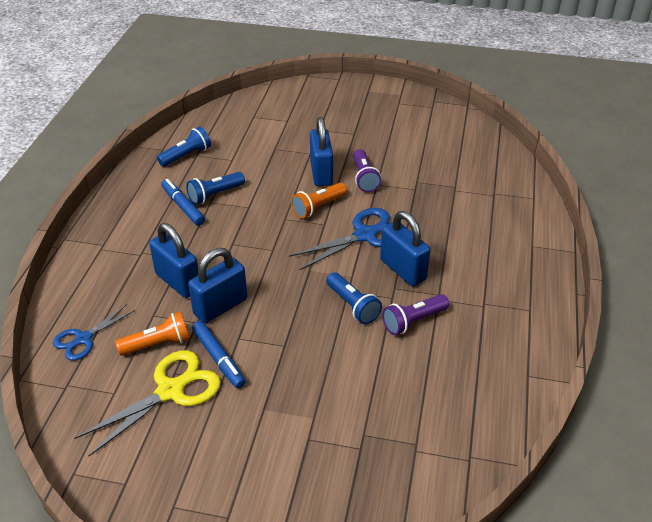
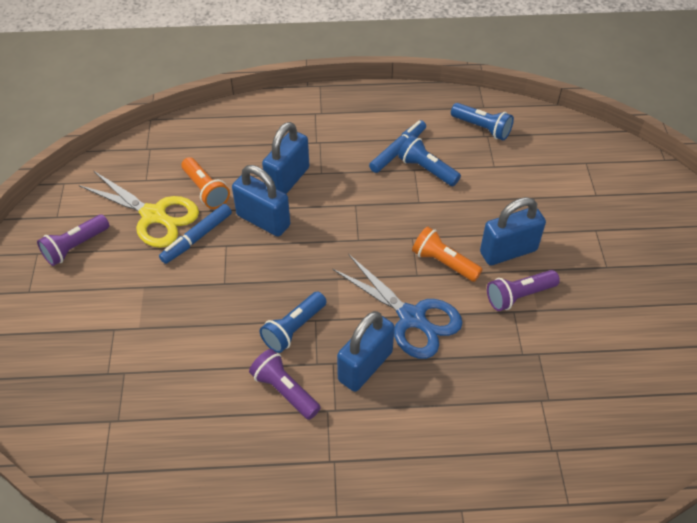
camera: 75 degrees right, 10 degrees up
(83, 339) = (201, 140): blue scissors -> none
(181, 466) = (75, 247): none -> purple flashlight

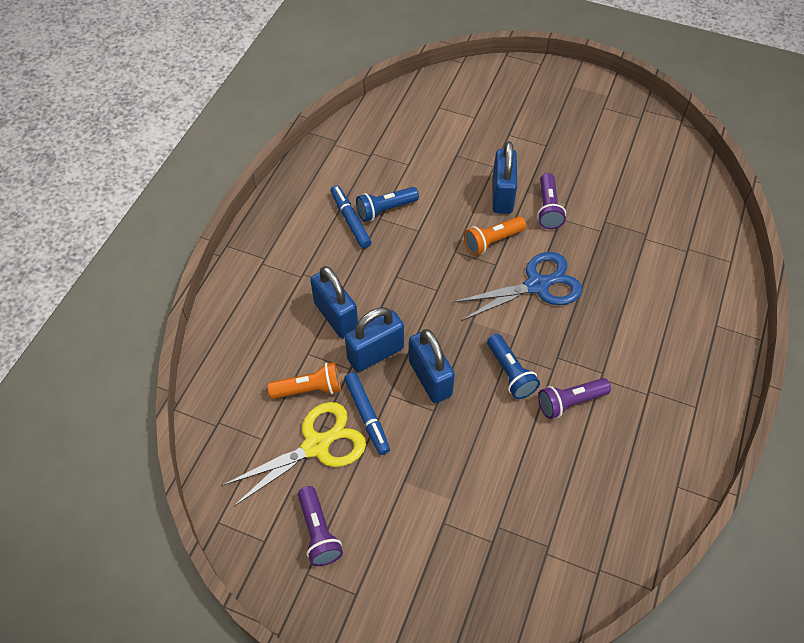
camera: 65 degrees left, 5 degrees up
(365, 366) = (570, 336): blue padlock -> blue padlock (430, 378)
(482, 128) = (360, 152): blue flashlight -> none

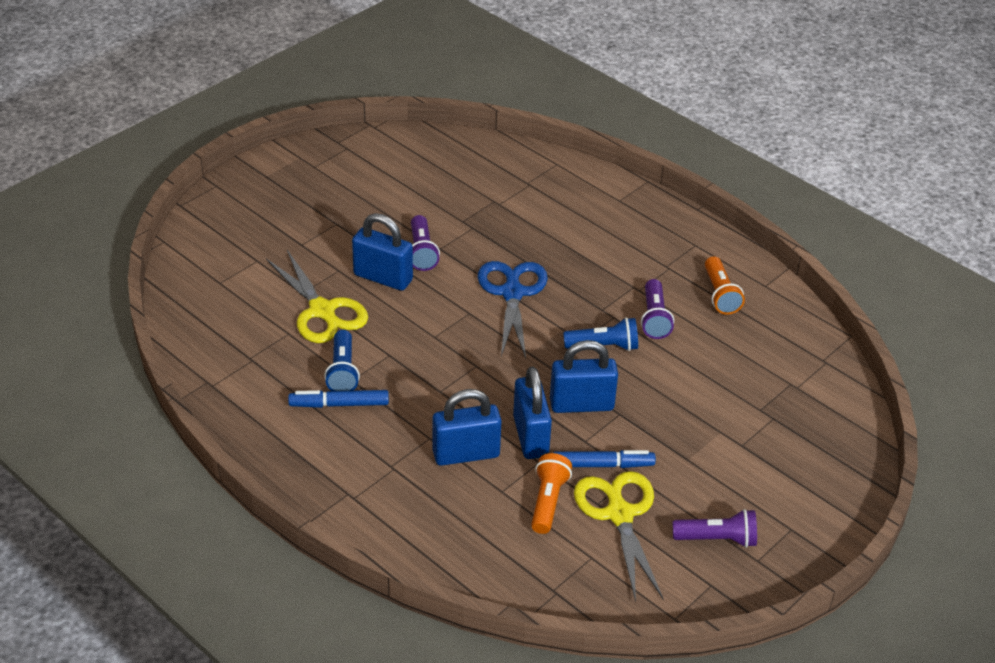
camera: 70 degrees left, 15 degrees down
(443, 174) = (322, 311): none -> yellow scissors
(492, 241) = (438, 305): orange flashlight -> orange flashlight (720, 295)
(548, 208) = (422, 252): purple flashlight -> purple flashlight turned 60 degrees clockwise

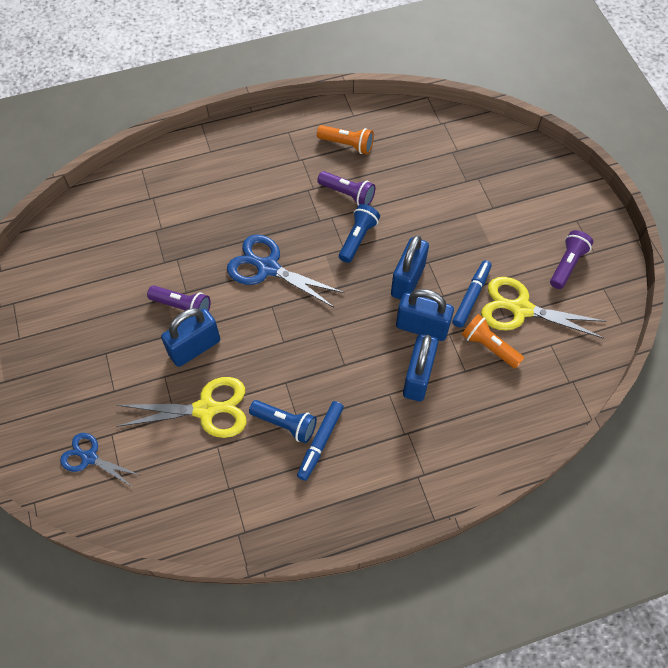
camera: 60 degrees left, 20 degrees up
(225, 256) = (89, 457): none -> blue scissors

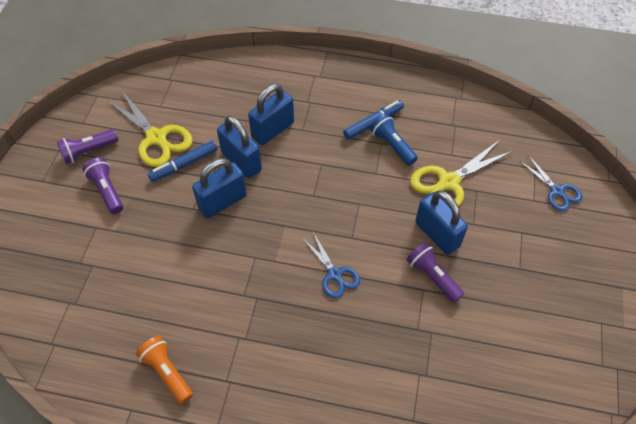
camera: 150 degrees left, 5 degrees down
(195, 348) = (437, 234): blue padlock -> blue padlock turned 60 degrees clockwise
(206, 409) = (448, 182): yellow scissors -> yellow scissors turned 60 degrees counterclockwise
(267, 267) = (335, 275): blue scissors -> blue scissors, size x0.62
(347, 194) = (210, 312): purple flashlight -> purple flashlight (107, 191)
(358, 238) = (235, 260): blue flashlight -> none
(489, 346) = (204, 125): orange flashlight -> none

